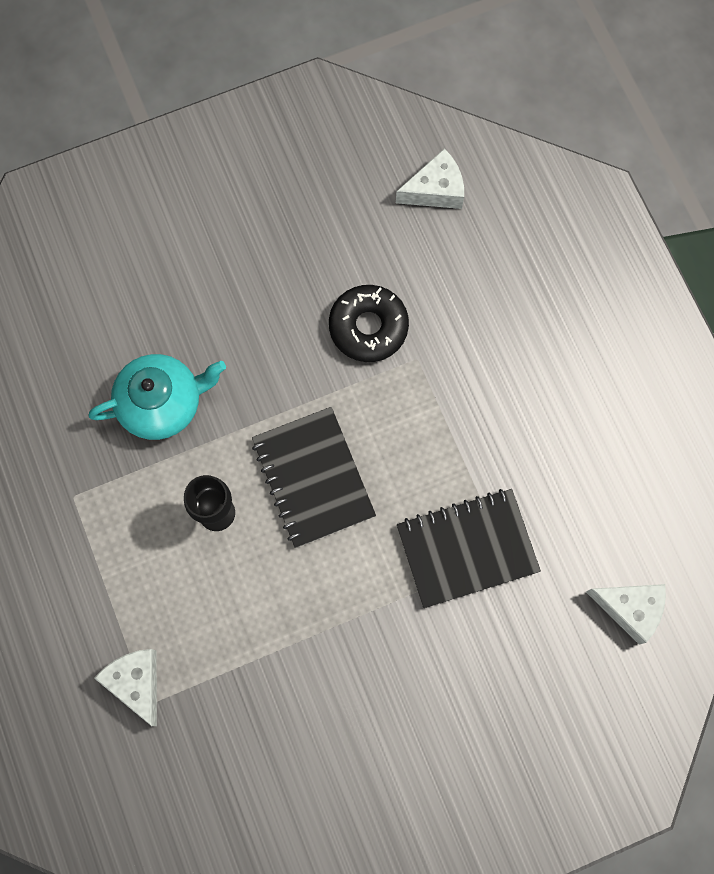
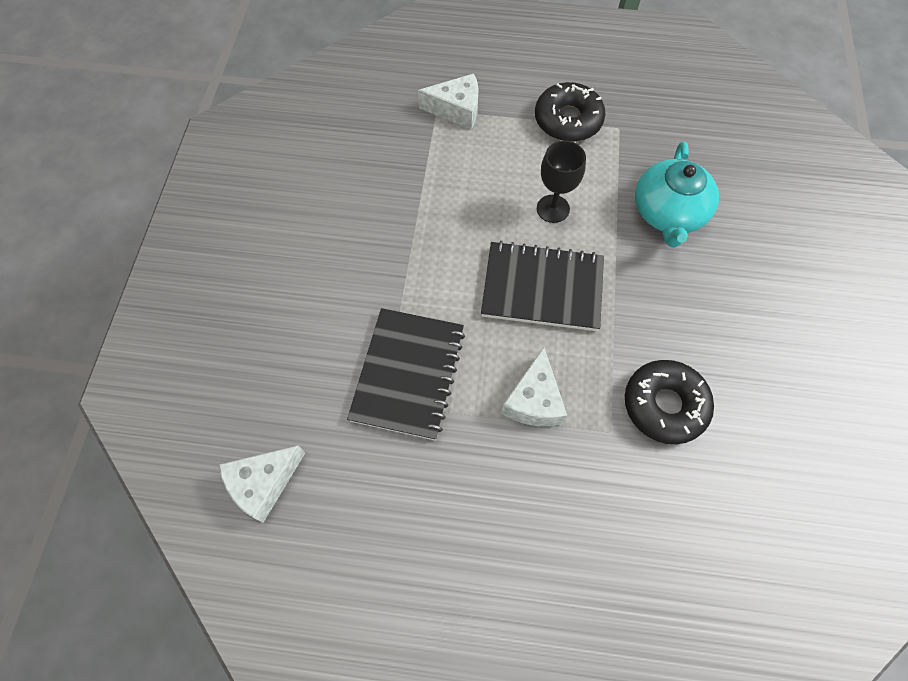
camera: 120 degrees right, 10 degrees down
(89, 554) = (568, 120): none -> black donut
(435, 190) = (798, 558): white cheese -> white cheese (534, 400)

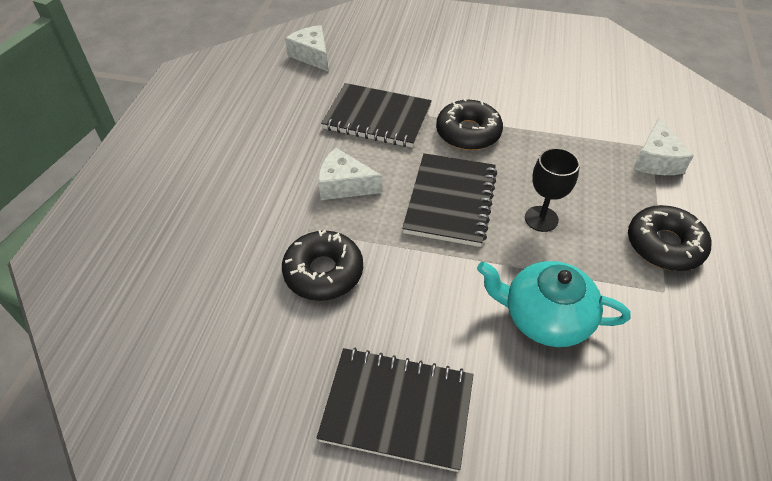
camera: 95 degrees right, 15 degrees down
(429, 272) = (468, 133): none -> black donut
(790, 324) = (397, 409): none -> black notebook

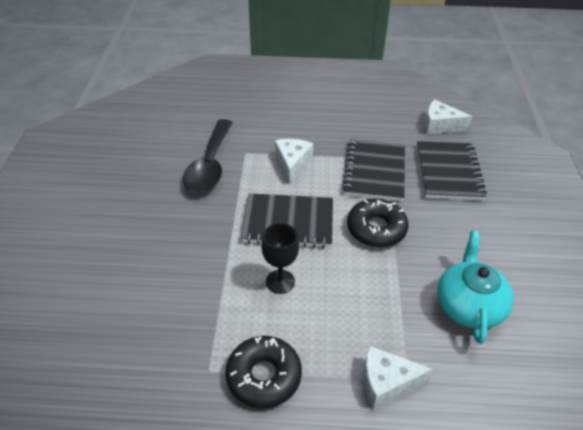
camera: 80 degrees right, 5 degrees down
(311, 55) = (440, 125): white cheese -> white cheese turned 120 degrees counterclockwise
(323, 272) = (210, 165): black donut -> black spoon
(397, 409) = (108, 210): black notebook -> black notebook (448, 172)
(545, 317) = (178, 283): turquoise teapot -> turquoise teapot (469, 305)

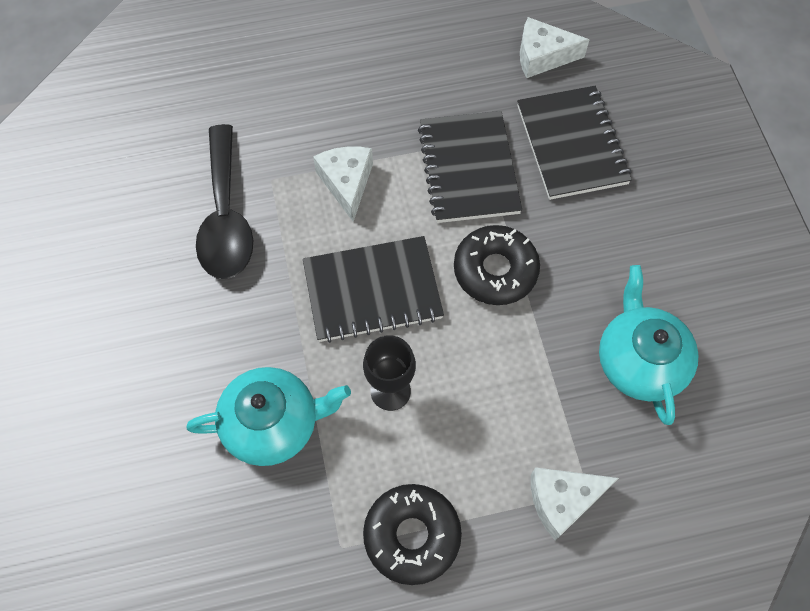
camera: 15 degrees left, 20 degrees up
(193, 282) = (273, 423): none -> turquoise teapot

